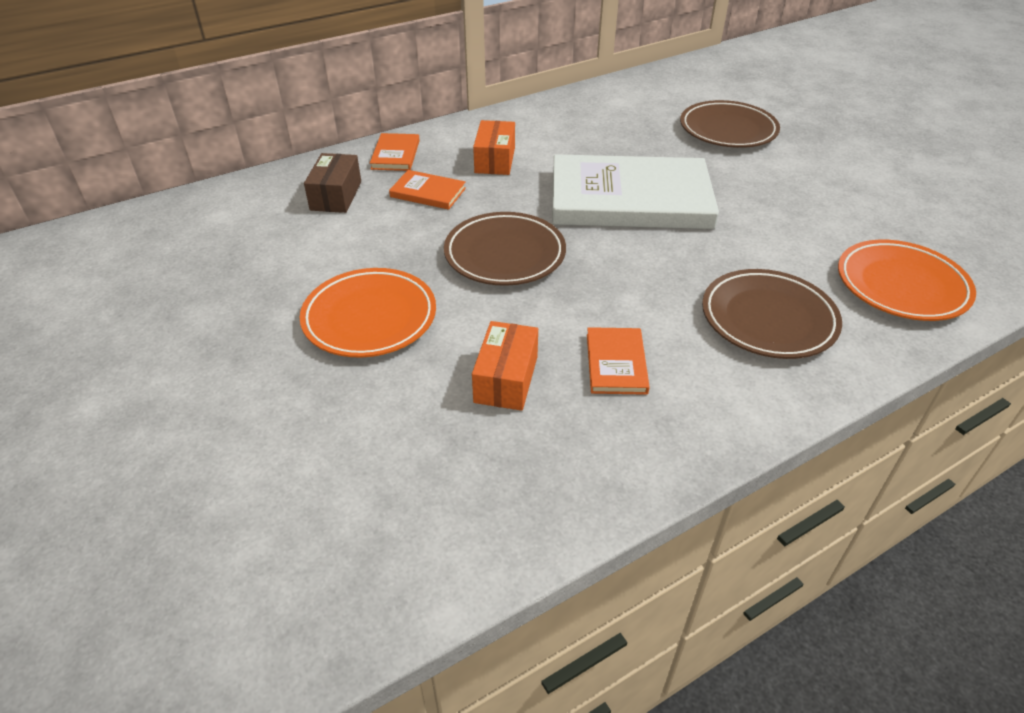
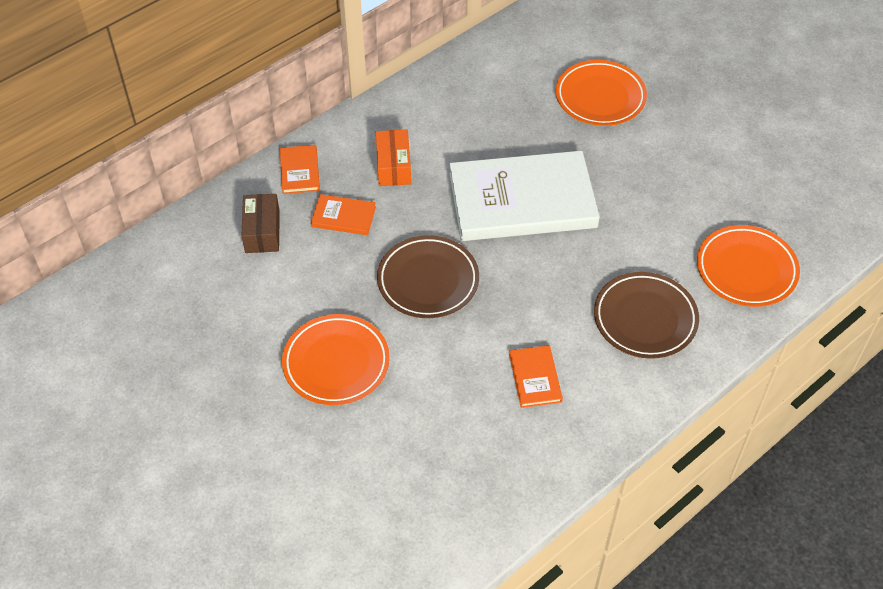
camera: 10 degrees left, 10 degrees up
(506, 379) = (456, 404): orange box -> none
(728, 130) = (600, 97): brown plate -> orange plate

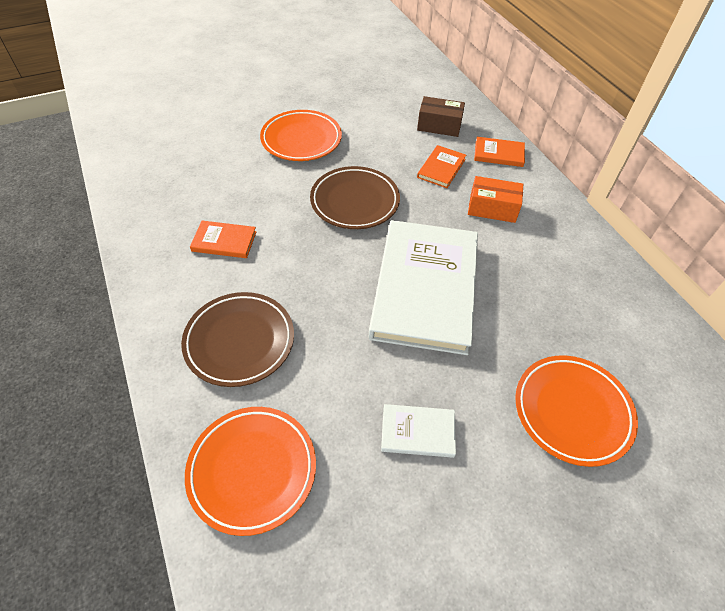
camera: 105 degrees right, 0 degrees up
(663, 180) = (418, 432): none -> white book

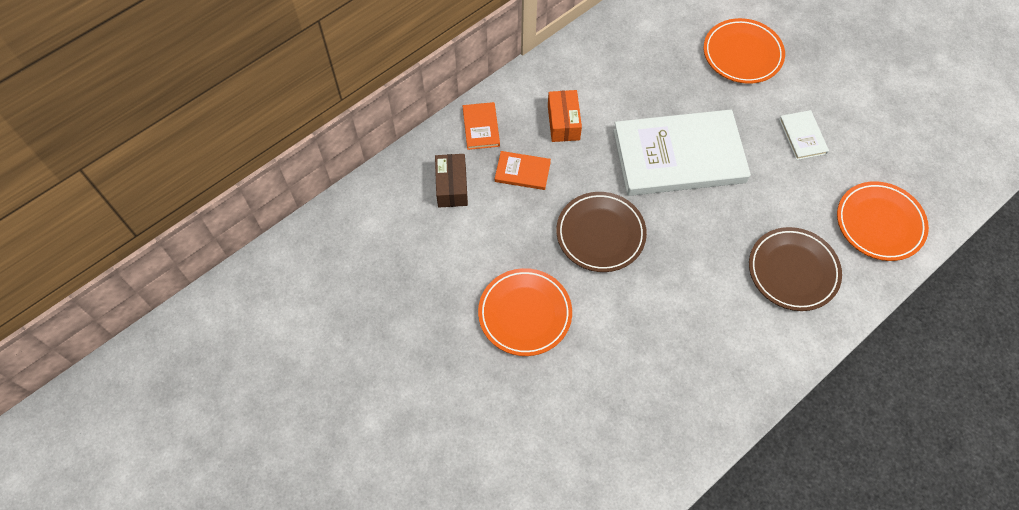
camera: 105 degrees left, 10 degrees up
(224, 241) = (699, 328): orange book -> none

